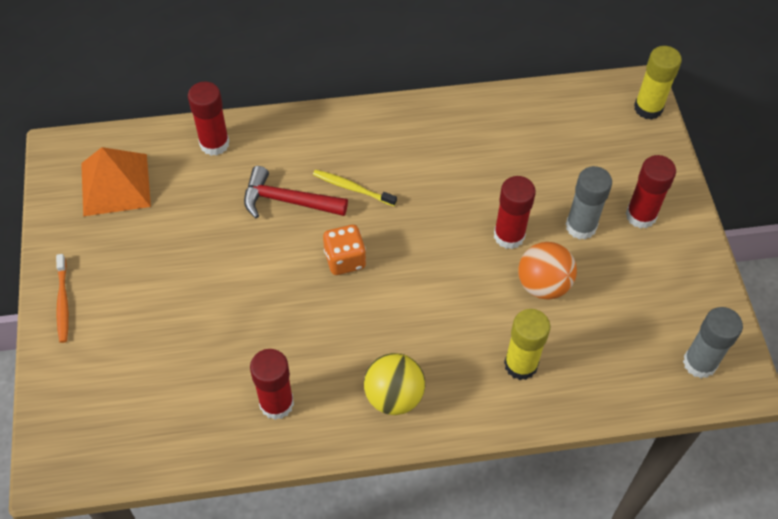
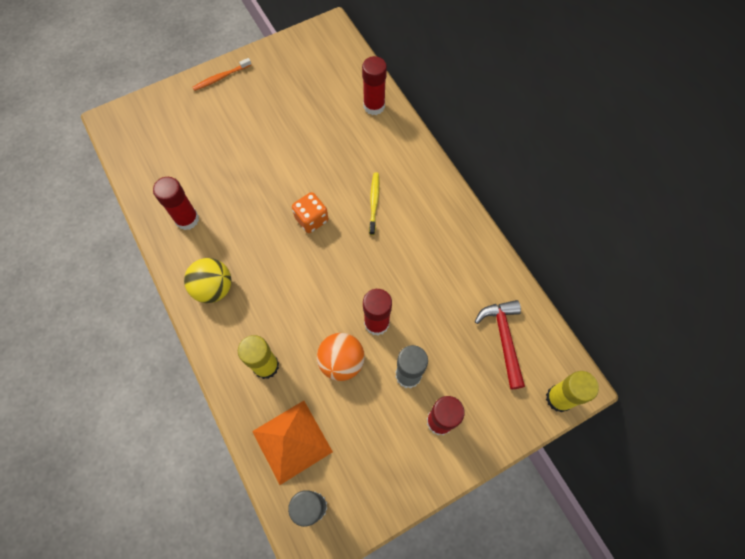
camera: 70 degrees right, 10 degrees up
(115, 184) = (317, 66): orange pyramid -> orange pyramid (292, 441)
(287, 201) = (346, 167): red hammer -> red hammer (503, 339)

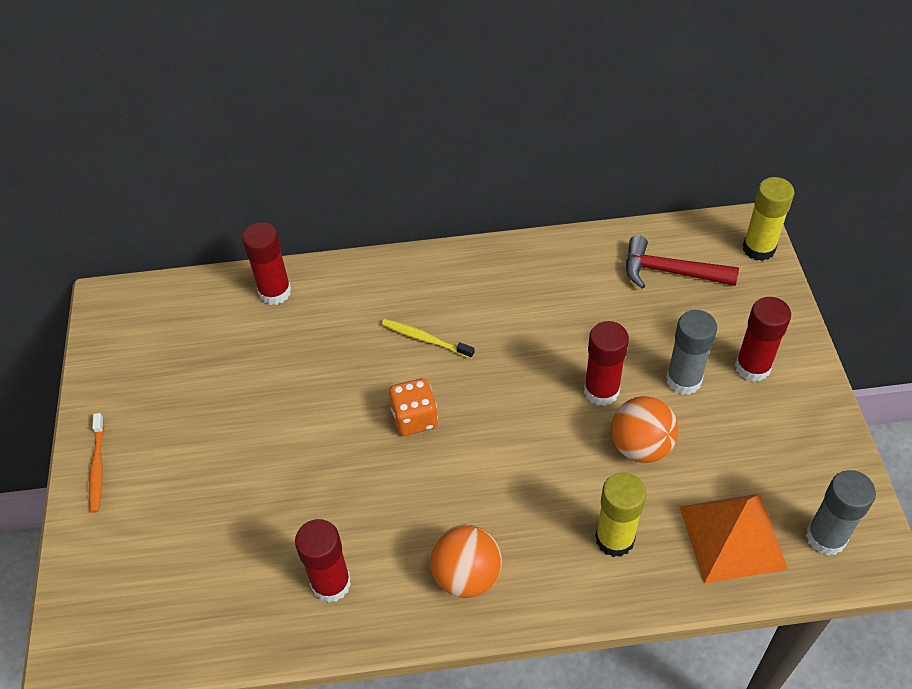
camera: 65 degrees left, 15 degrees down
(214, 288) = (466, 575): yellow ball -> orange ball

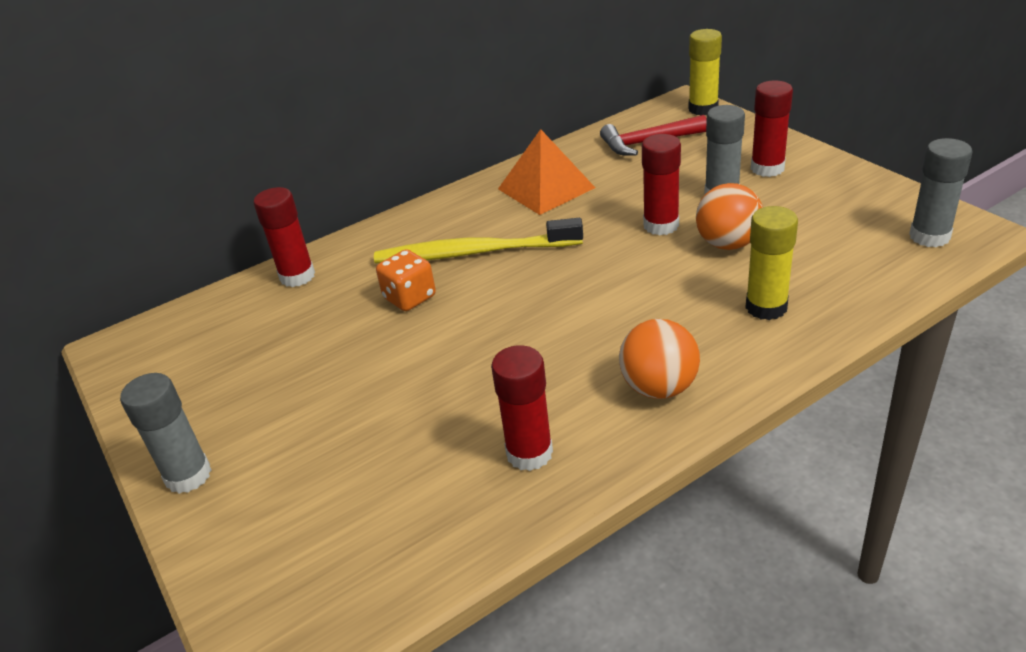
camera: 25 degrees left, 15 degrees down
(97, 467) = (188, 475): orange toothbrush -> grey glue stick
(414, 418) = (509, 305): orange dice -> orange dice (409, 298)
(425, 339) = (473, 252): yellow toothbrush -> yellow toothbrush, size x1.99
(732, 537) = (859, 266): orange pyramid -> orange pyramid (546, 188)

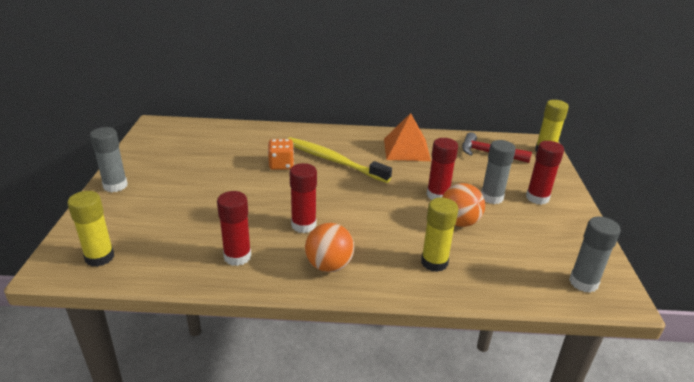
camera: 30 degrees right, 5 degrees down
(297, 276) = (251, 132): red glue stick -> red glue stick (303, 225)
(327, 590) = (99, 257): none -> yellow glue stick

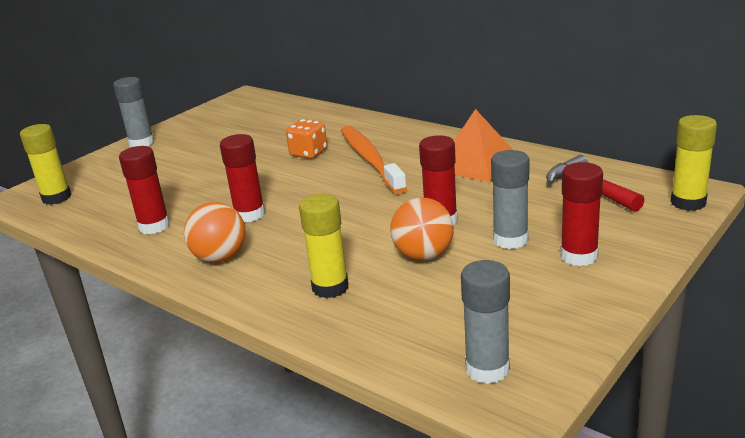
camera: 40 degrees right, 5 degrees down
(333, 160) = (370, 159): yellow toothbrush -> orange toothbrush

